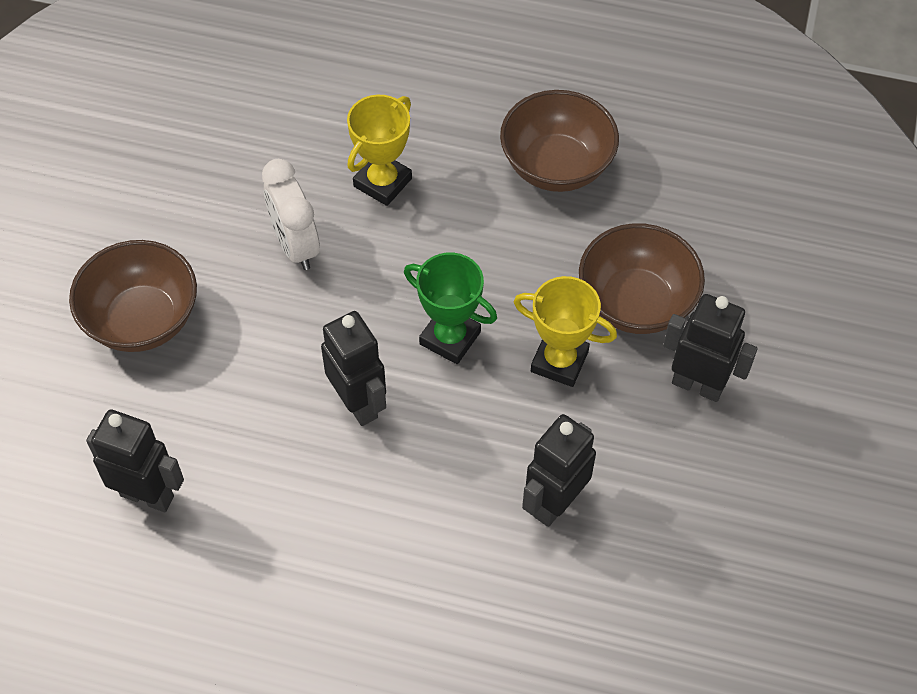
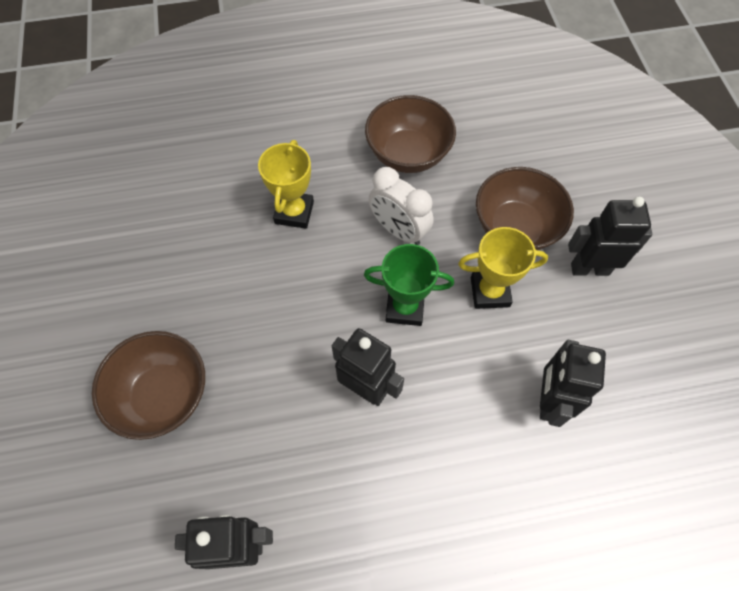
camera: 25 degrees left, 5 degrees up
(295, 245) = (254, 285): white clock -> white clock (398, 230)

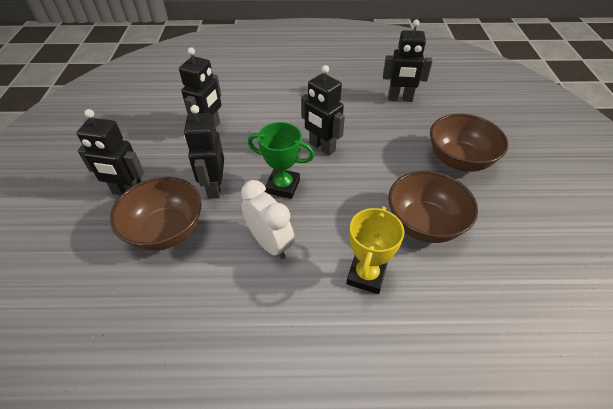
camera: 170 degrees left, 15 degrees down
(408, 154) = (233, 325): brown bowl -> brown bowl (424, 224)
(490, 292) = (214, 187): yellow trophy -> black robot

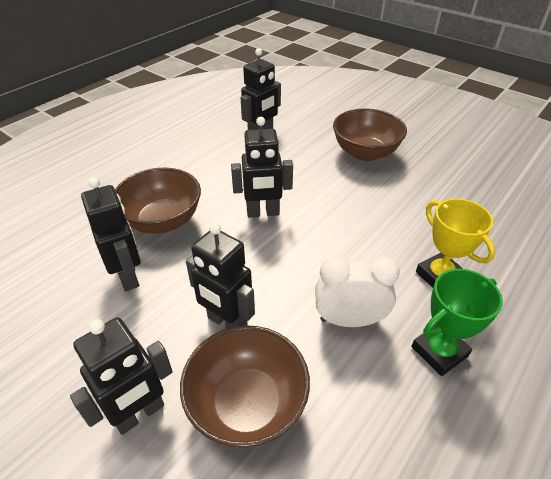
camera: 50 degrees left, 5 degrees down
(283, 186) = (284, 268): green trophy -> green trophy (439, 351)
(424, 224) = (413, 211): brown bowl -> brown bowl (163, 221)

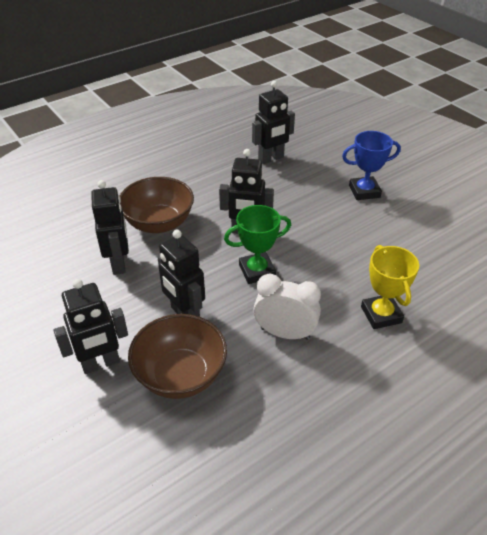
camera: 15 degrees right, 0 degrees up
(365, 153) = (364, 191): brown bowl -> blue trophy
(439, 351) = (350, 372): green trophy -> green trophy (257, 271)

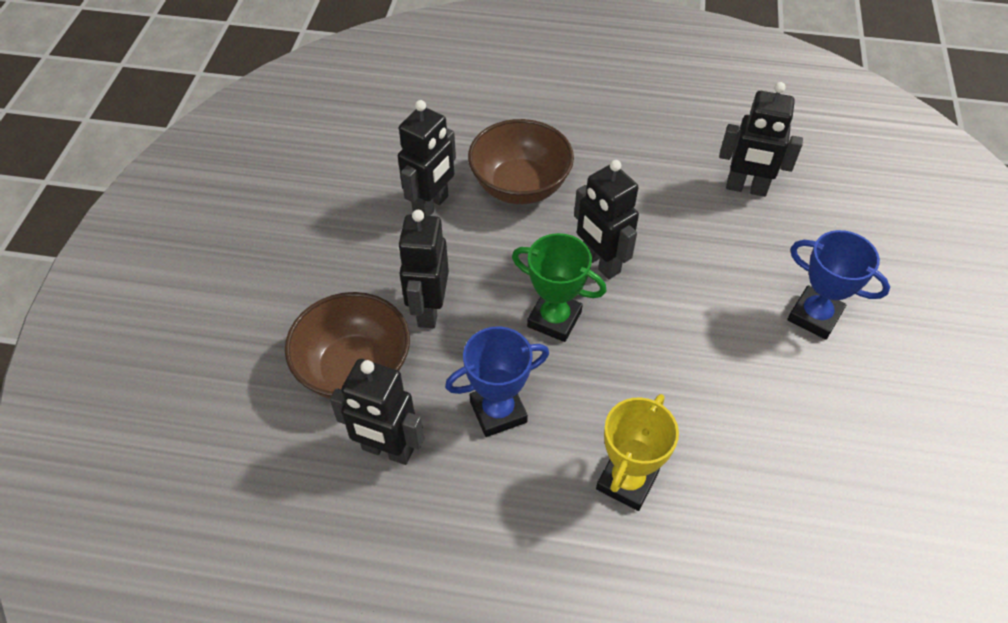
camera: 45 degrees right, 10 degrees up
(101, 363) = (305, 300): black robot -> black robot (387, 450)
(285, 333) = (498, 411): white clock -> blue trophy

